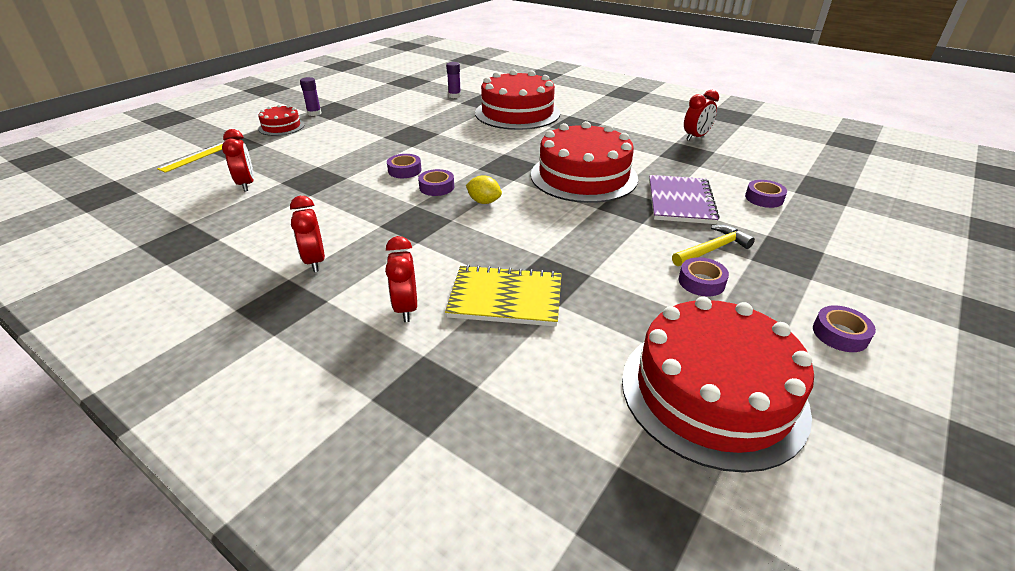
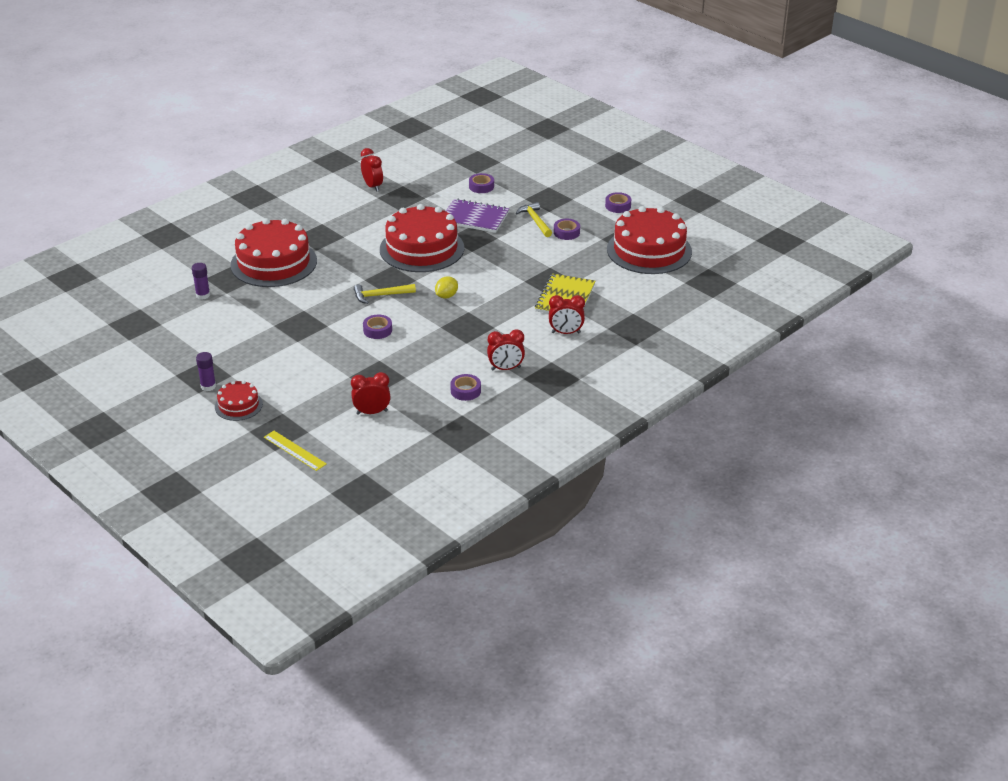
camera: 80 degrees left, 0 degrees up
(437, 187) = (414, 316): purple tape -> purple tape (465, 391)
(474, 165) = (381, 295): none -> yellow hammer

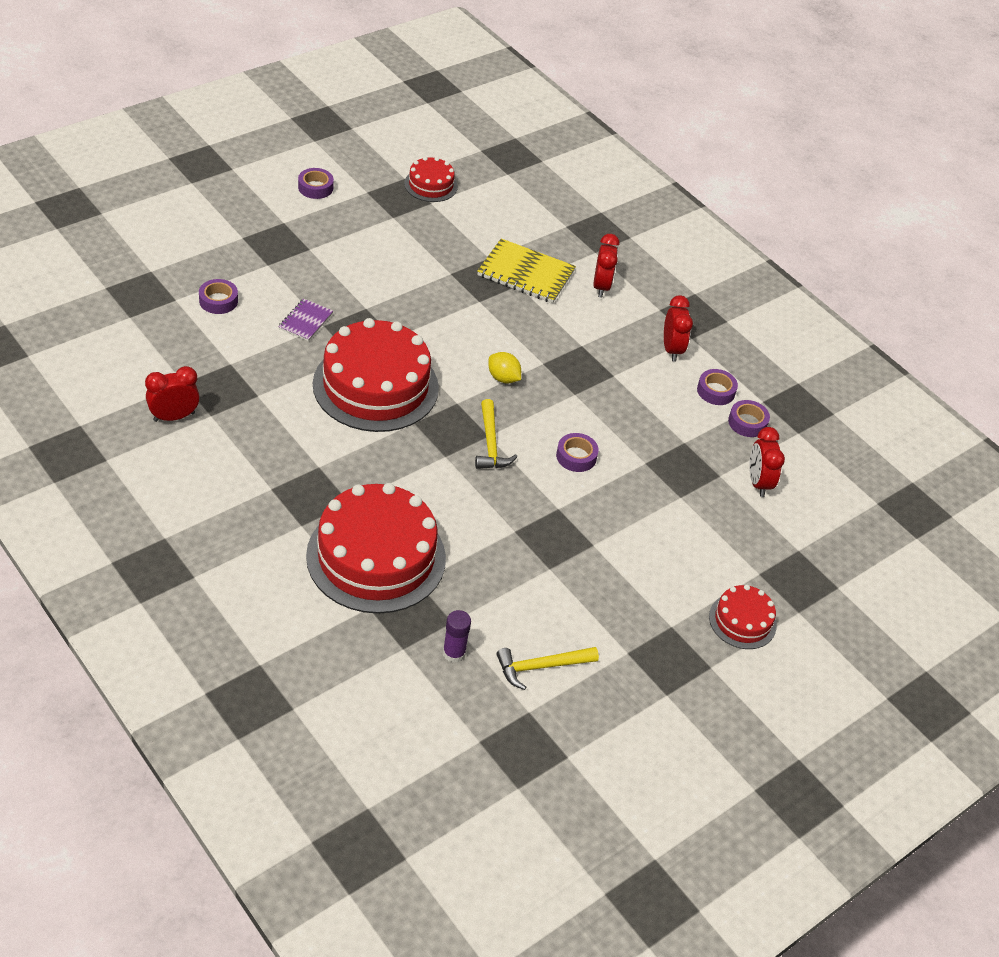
camera: 90 degrees left, 10 degrees up
(208, 386) = (697, 654): purple glue stick -> none
(294, 450) = (838, 566): yellow ruler -> none
(474, 218) = (306, 321): purple notebook -> purple notebook, size x0.56
(535, 221) = (331, 266): yellow hammer -> yellow hammer (541, 667)
(566, 232) = (370, 243): purple tape -> purple tape (747, 422)
(649, 250) = (431, 185): red cake -> red cake, size x0.49

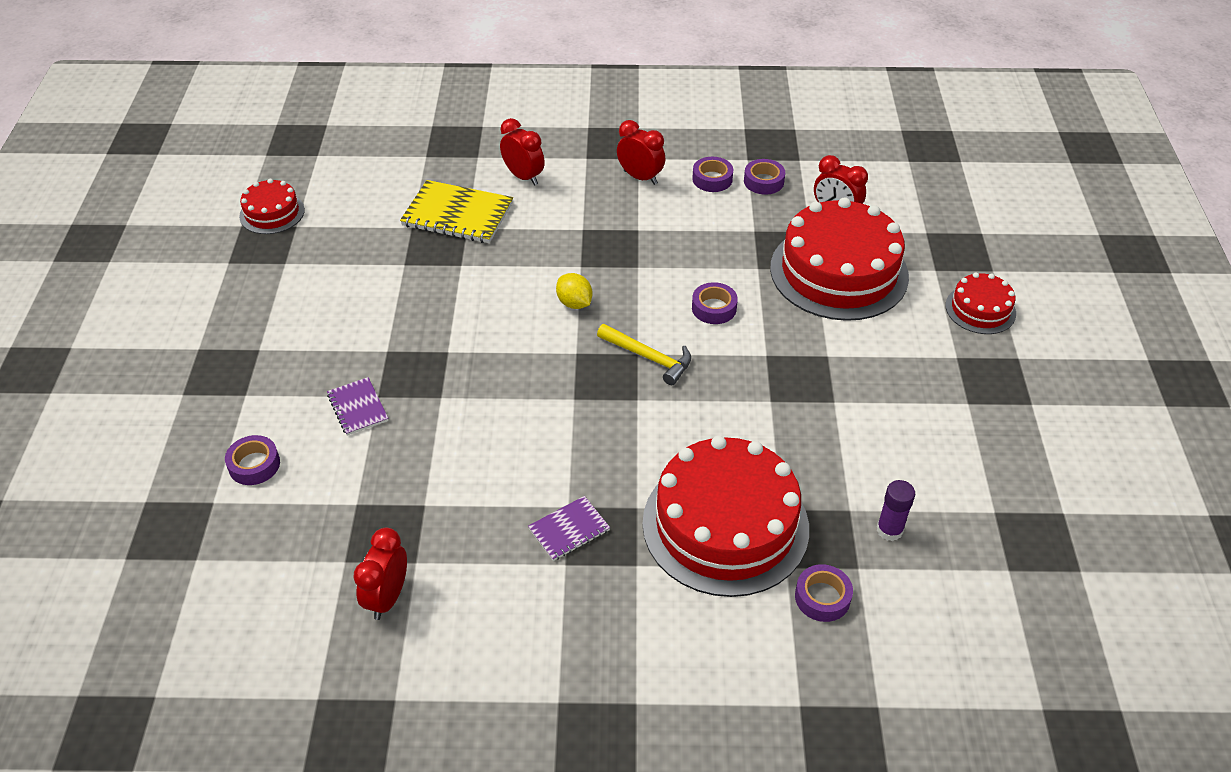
camera: 45 degrees left, 0 degrees up
(300, 476) = (569, 530): none -> purple notebook
(315, 187) = (177, 297): purple tape -> purple tape (822, 597)
(375, 386) = (499, 401): red cake -> red cake (839, 272)
(503, 378) = (574, 303): yellow lemon -> yellow lemon turned 60 degrees clockwise
(526, 273) = (457, 214): yellow notebook -> yellow notebook turned 45 degrees clockwise
(541, 667) = (947, 473): yellow hammer -> none

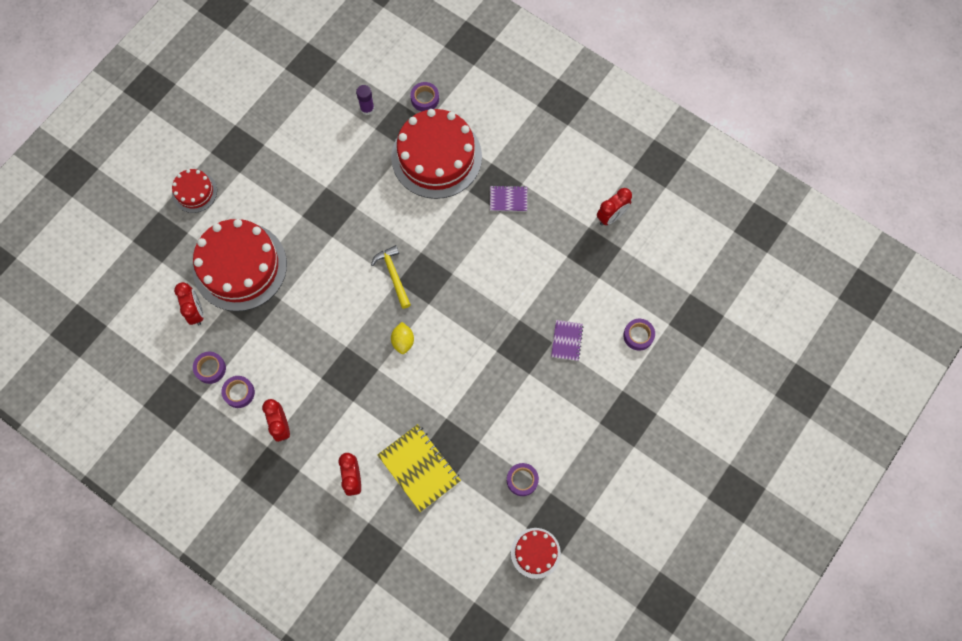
camera: 145 degrees left, 25 degrees up
(714, 308) = (331, 286): purple tape -> purple tape (522, 480)

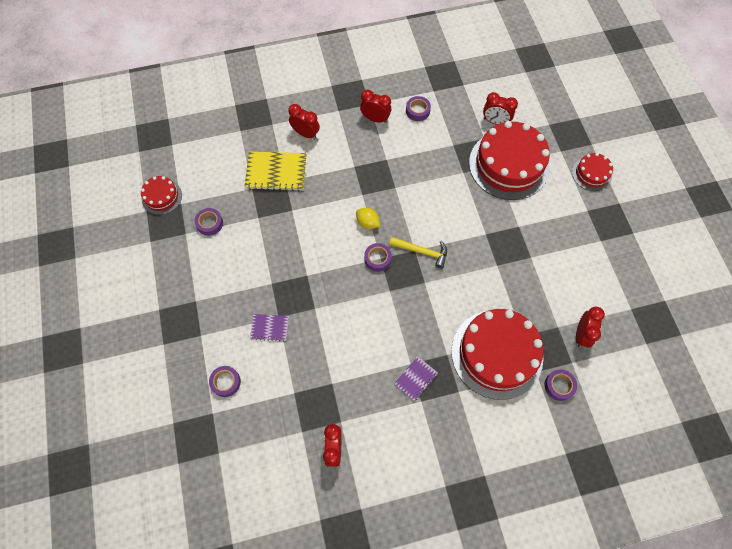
camera: 130 degrees right, 5 degrees down
(210, 368) = (448, 106): purple tape -> purple tape (377, 259)
(367, 108) = (581, 334): purple glue stick -> red clock
(566, 341) = (270, 328): purple notebook -> purple notebook turned 45 degrees counterclockwise

